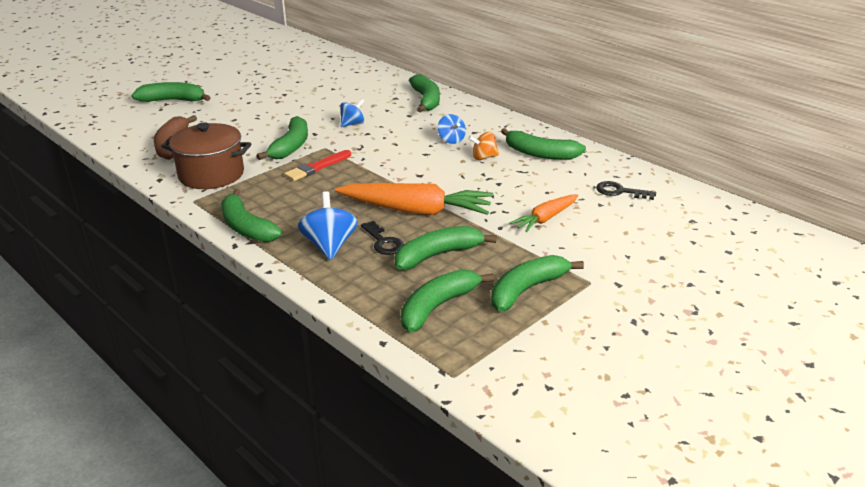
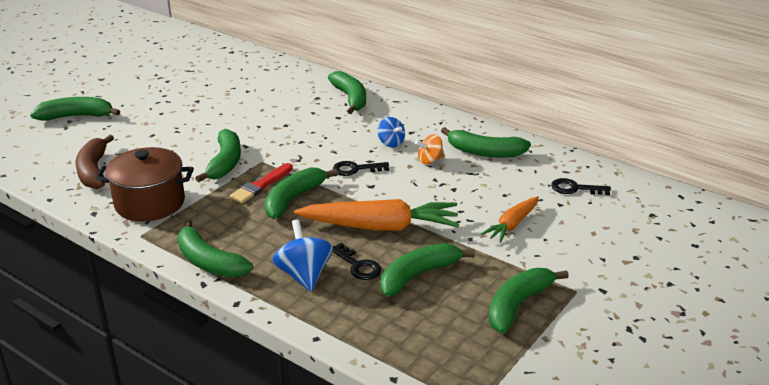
camera: 10 degrees left, 0 degrees up
(352, 124) = (282, 131): blue spinning top -> none
(410, 160) = (355, 169): none -> black key
(438, 307) = (436, 333): green banana -> green banana (293, 199)

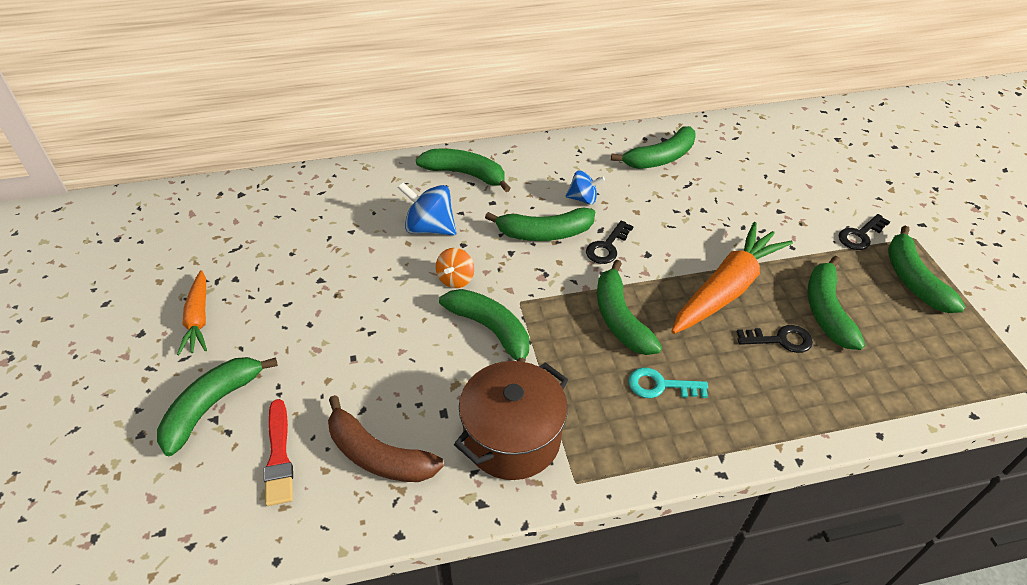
camera: 50 degrees left, 15 degrees up
(209, 262) = (683, 448): green banana -> green banana (544, 233)
(252, 235) = (660, 385): none -> turquoise key
(261, 185) = (568, 327): red brush -> red brush (279, 456)
(304, 275) = (767, 386): blue spinning top -> blue spinning top (429, 228)
(430, 160) = (641, 195): orange spinning top -> orange spinning top (455, 279)
(512, 225) = (791, 212): orange carrot -> orange carrot (198, 319)
(575, 188) = (766, 149): black key -> black key (860, 235)

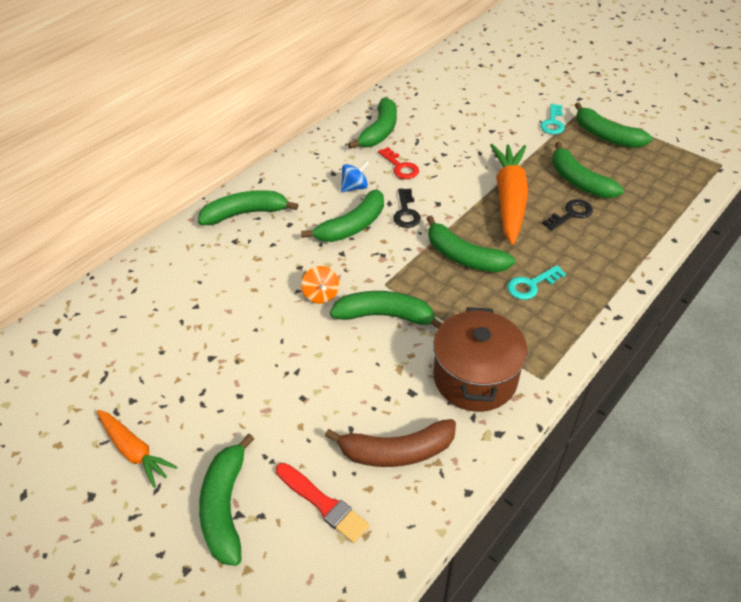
camera: 35 degrees left, 0 degrees up
(429, 228) = (260, 269): blue spinning top -> none
(646, 201) = (400, 167): none -> red key
(860, 235) = (553, 123): black key -> turquoise key

